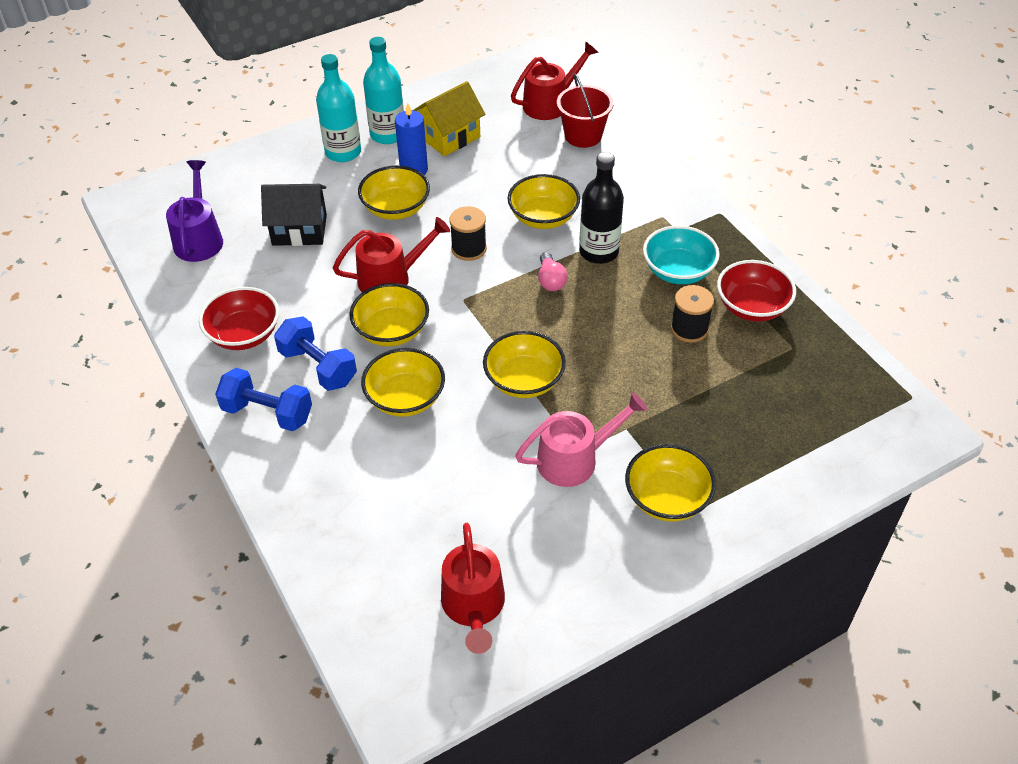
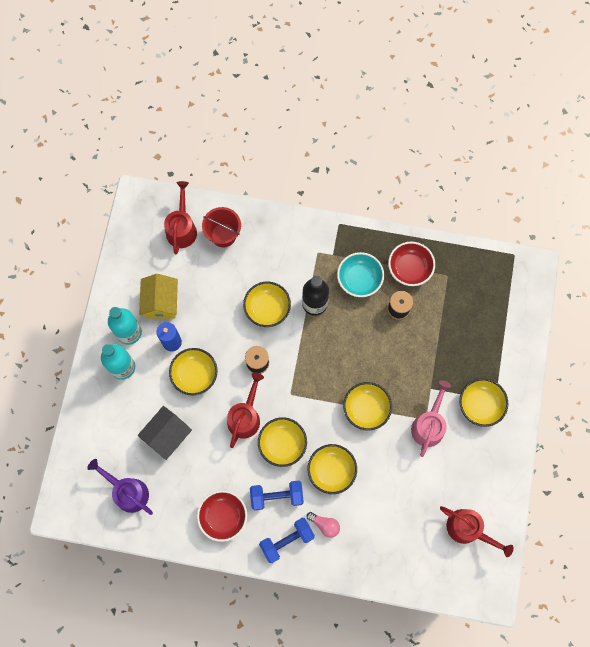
camera: 50 degrees left, 25 degrees up
(550, 280) = (314, 343): pink light bulb -> pink light bulb (324, 525)

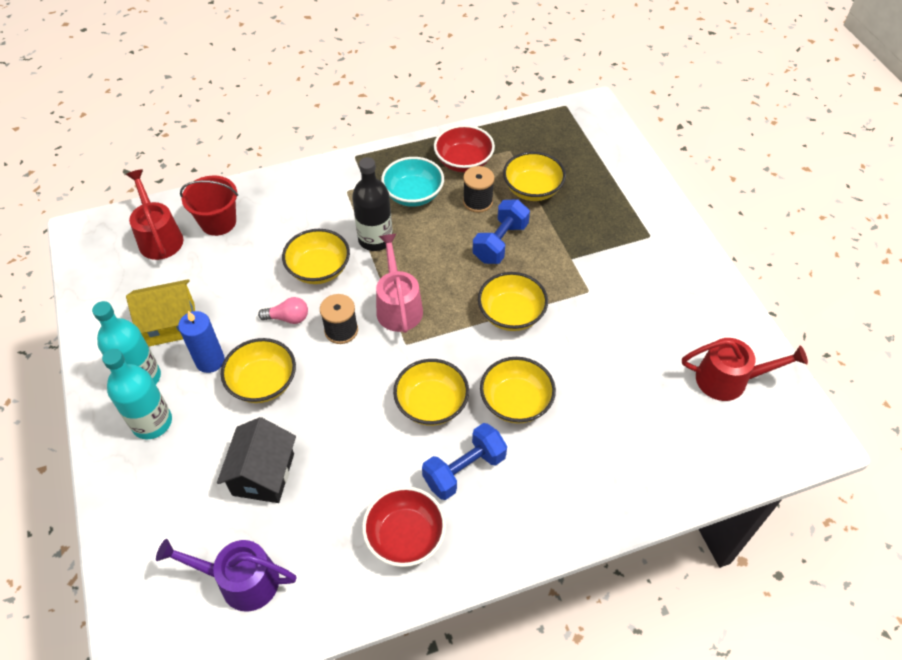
camera: 30 degrees left, 20 degrees down
(161, 302) = (171, 324): yellow house -> yellow house turned 75 degrees counterclockwise
(245, 416) = (362, 397): red watering can -> none
(287, 540) = (514, 518): blue dumbbell -> blue dumbbell (500, 242)
(324, 525) = (551, 470): pink light bulb -> pink light bulb (288, 318)
(429, 425) = (597, 295): pink watering can -> pink watering can (398, 306)
(480, 405) = (638, 248): yellow bowl -> yellow bowl (532, 189)

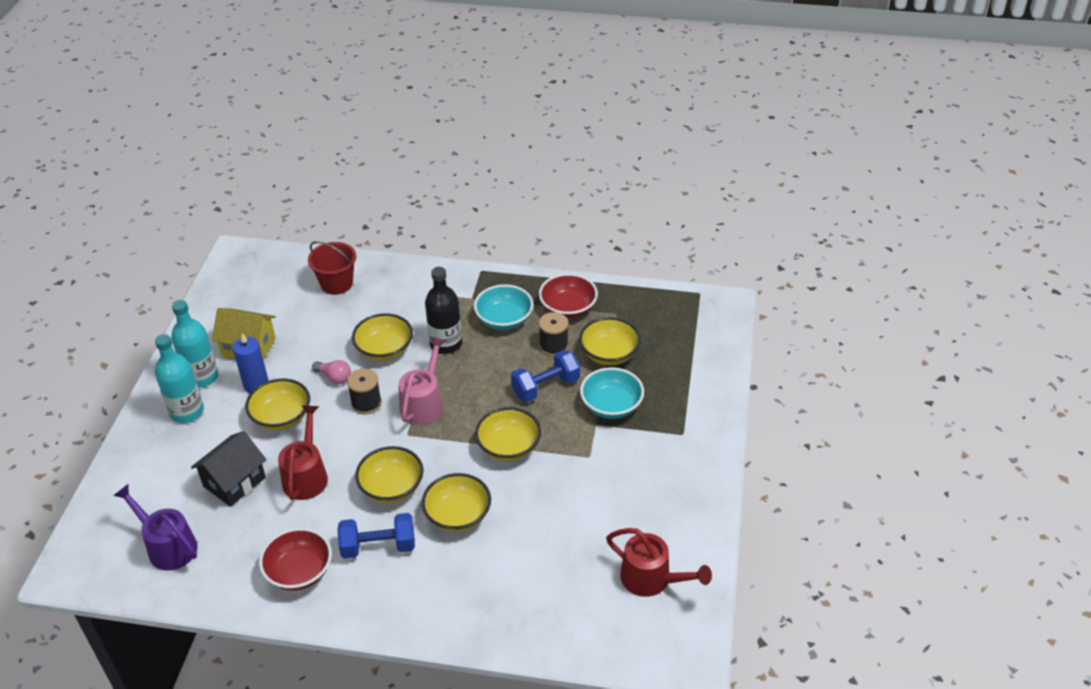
camera: 30 degrees right, 10 degrees down
(159, 237) = (286, 279): red watering can -> red watering can (306, 475)
(571, 236) = (611, 406): none -> turquoise bowl

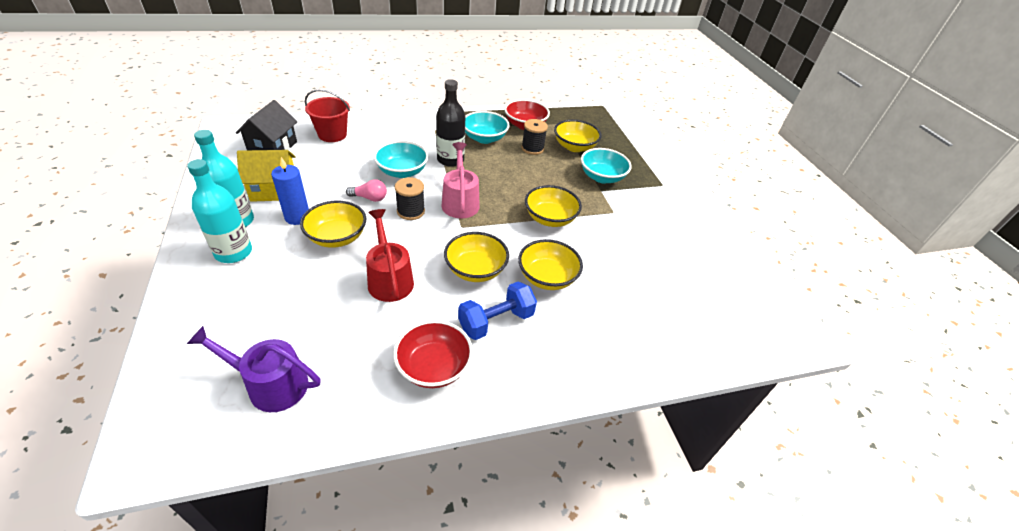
camera: 30 degrees left, 0 degrees up
(234, 482) = (318, 302): black house -> black house (273, 147)
(384, 350) = (402, 171): yellow bowl -> turquoise bowl
(545, 387) = (546, 174): blue dumbbell -> none
(652, 579) = (727, 285): red watering can -> none

